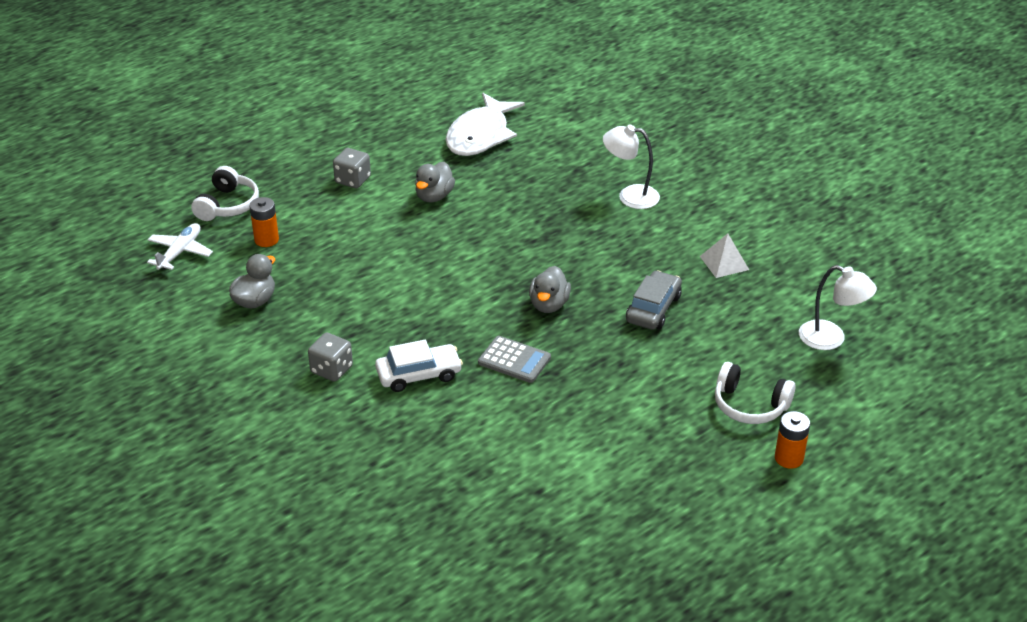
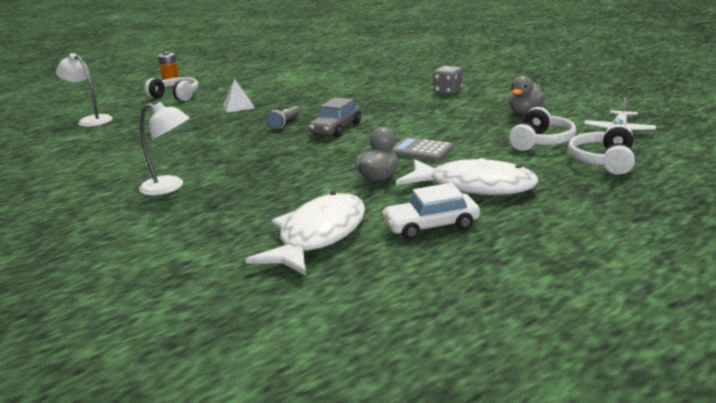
camera: 175 degrees left, 15 degrees down
(266, 240) = (541, 142): orange battery -> white headphones
(353, 180) = (474, 186): grey dice -> white fish
(419, 375) = (386, 93): white car -> white car (431, 225)
(514, 360) = (319, 101): grey calculator -> grey calculator (421, 150)
(549, 305) = (285, 123): grey duck -> grey flashlight
(653, 309) = (205, 125): grey car -> grey car (336, 128)
(724, 263) = (125, 149): white pyramid -> white pyramid (238, 106)

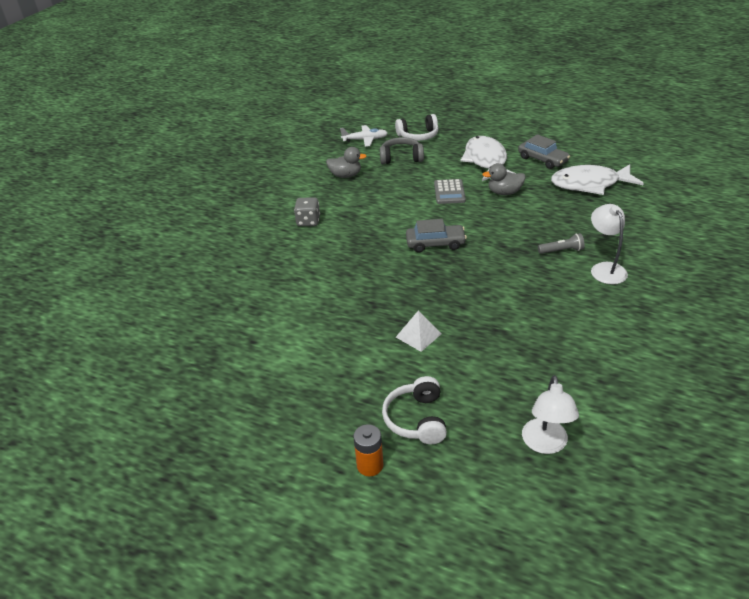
camera: 120 degrees left, 15 degrees up
(285, 123) = (442, 277): grey flashlight -> grey flashlight (561, 250)
(431, 225) = (542, 159): white car -> grey car
(541, 142) = (401, 158): white headphones -> grey headphones

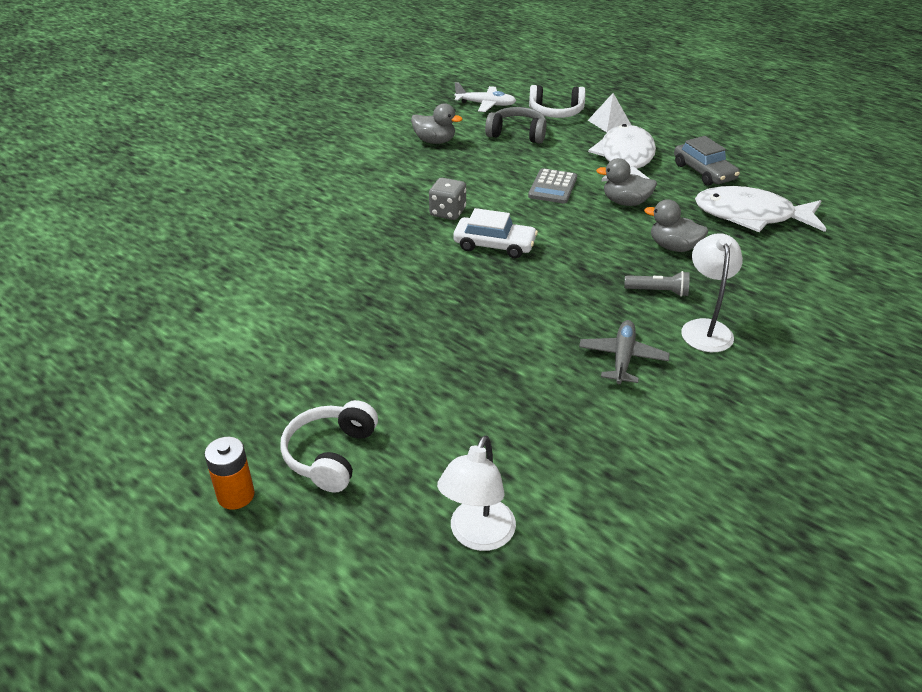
camera: 15 degrees right, 0 degrees up
(308, 221) = (354, 185): grey dice -> grey dice (447, 212)
(418, 335) = (400, 351): white pyramid -> white pyramid (609, 122)
(435, 243) = (494, 245): grey car -> white car
(553, 217) = (673, 247): none -> grey duck
(565, 302) = (622, 358): none -> grey plane

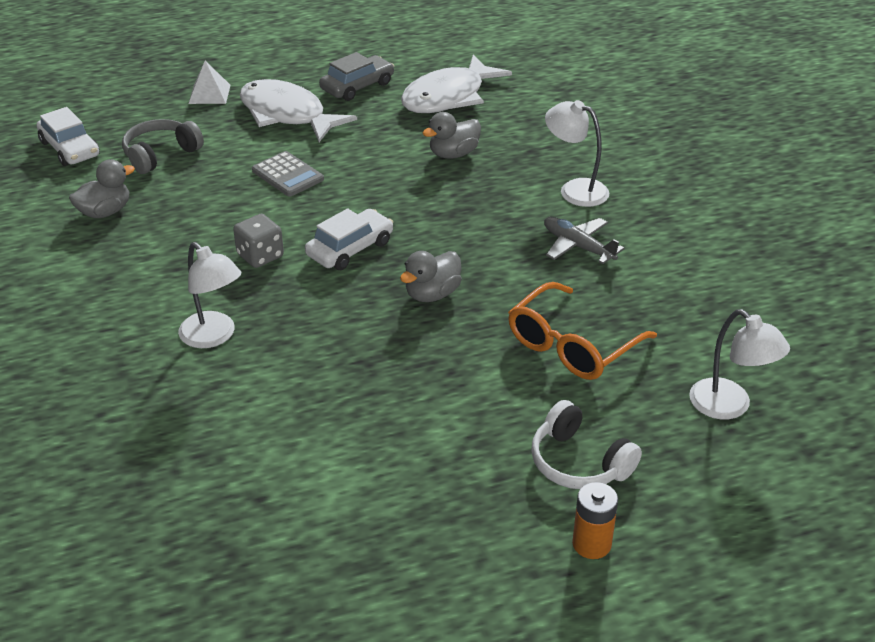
camera: 60 degrees left, 0 degrees up
(345, 228) = (214, 336): none -> white lamp
(479, 400) = (572, 345): none -> orange glasses
(486, 104) = (70, 149): white plane -> white car
(556, 112) = (148, 114): white headphones -> none
(625, 202) = (359, 147): grey duck -> grey duck (432, 294)
(658, 291) = (507, 190): grey flashlight -> none
(704, 172) = (357, 86): grey car -> grey car turned 45 degrees counterclockwise

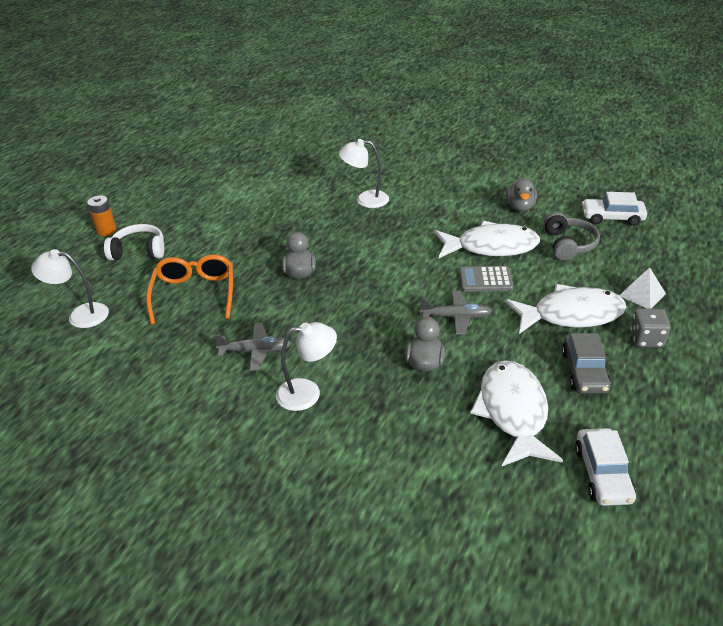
camera: 135 degrees right, 0 degrees up
(220, 196) = (491, 247): none -> white fish
(260, 256) = (412, 236): grey dice -> grey dice (646, 339)
(350, 249) = (377, 266): white car -> white car (602, 474)
(370, 166) = (456, 317): none -> grey plane

